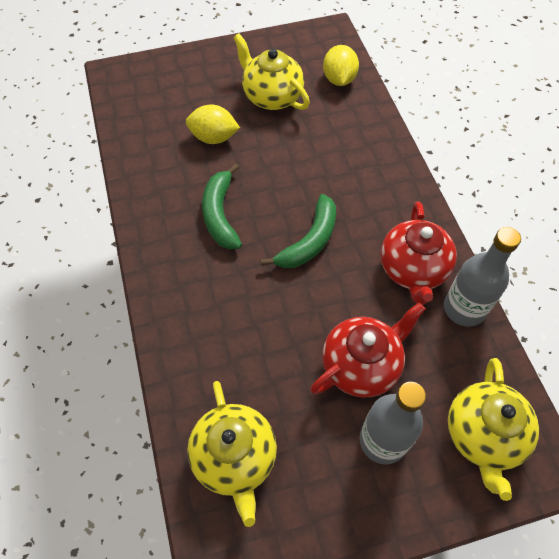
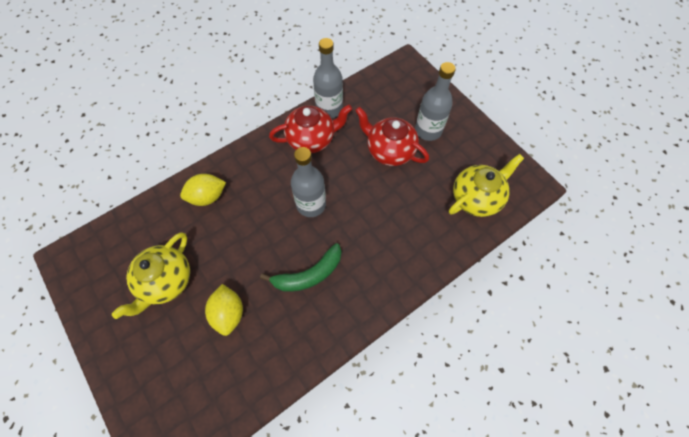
camera: 110 degrees left, 5 degrees up
(309, 241) = (311, 204): green banana -> grey bottle
(339, 79) = (133, 232): yellow lemon -> yellow lemon (207, 197)
(483, 435) = (402, 89): yellow teapot -> none

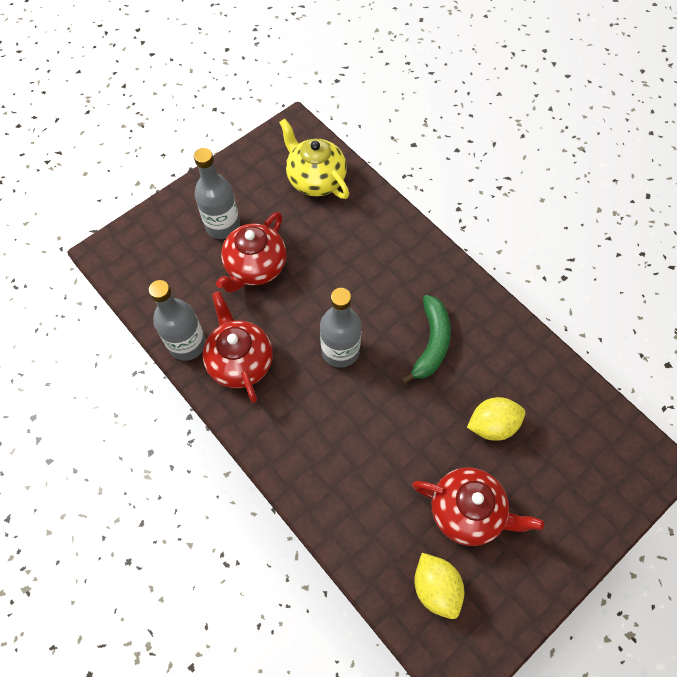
camera: 95 degrees left, 0 degrees up
(166, 281) = (467, 511): yellow teapot -> red teapot
(207, 197) = (341, 485): yellow lemon -> yellow lemon (436, 587)
(309, 274) = (431, 343): green banana -> green banana turned 45 degrees clockwise

